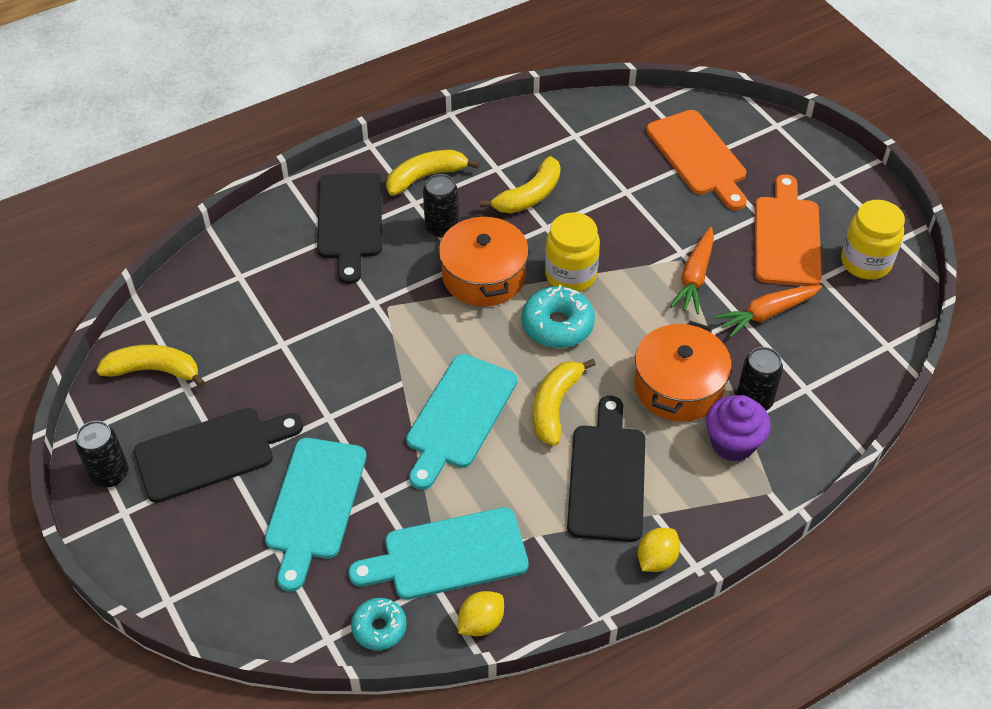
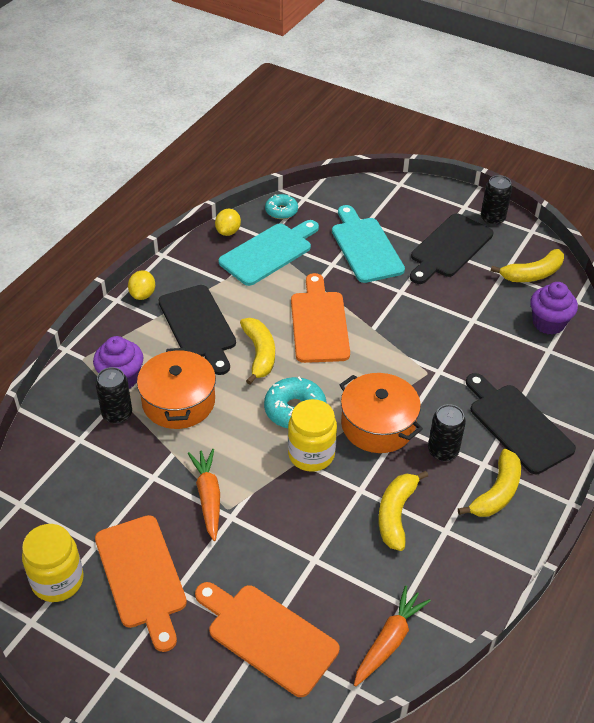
camera: 150 degrees right, 5 degrees down
(206, 304) = (548, 323): none -> purple cupcake
(459, 416) = (319, 323): turquoise cutting board -> orange cutting board
(766, 314) = (132, 489): orange carrot -> orange carrot (389, 641)

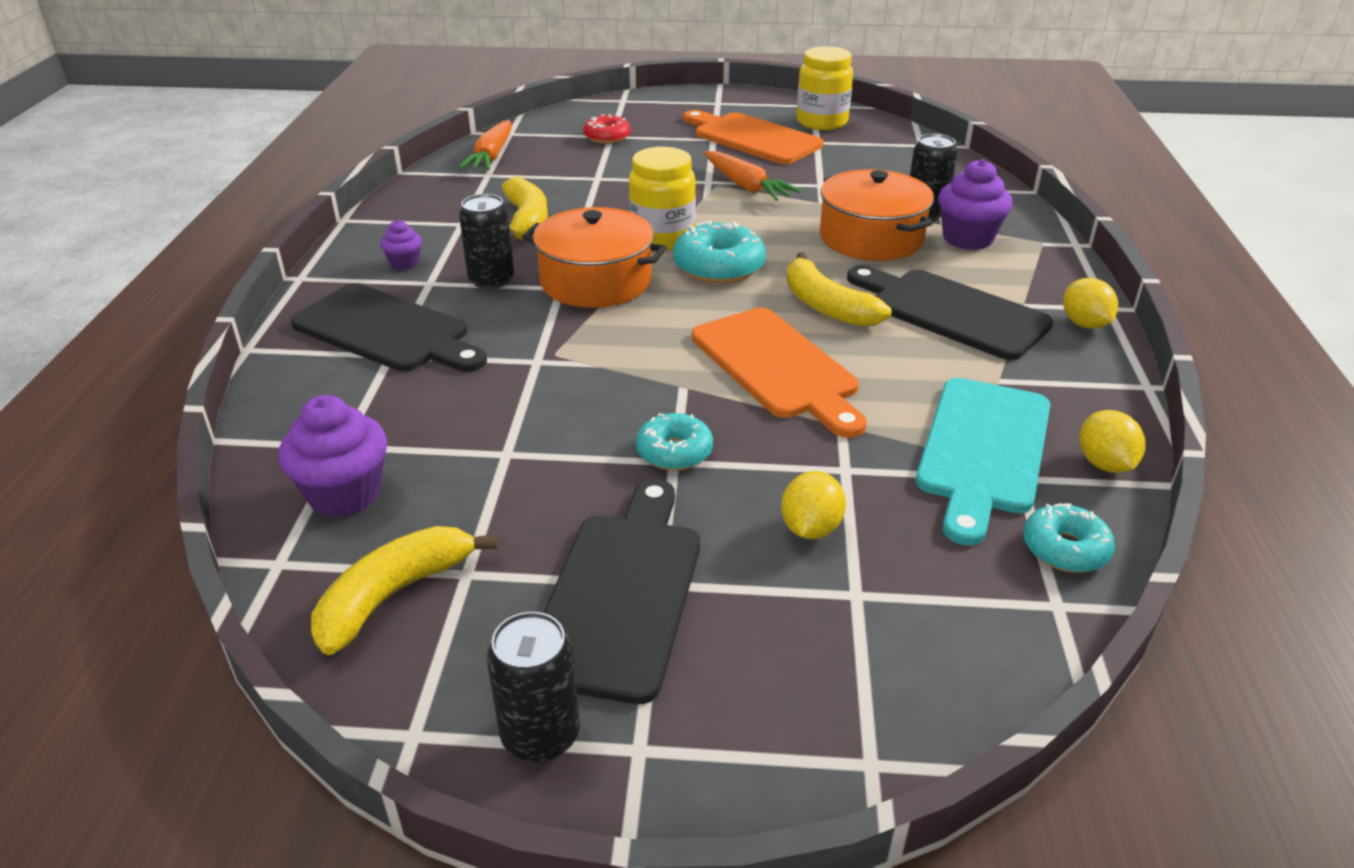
camera: 155 degrees right, 10 degrees down
(267, 636) = (607, 137): orange cutting board -> red donut
(365, 247) = (810, 528): turquoise cutting board -> yellow lemon
(398, 295) = (674, 452): none -> turquoise donut
(496, 492) = (404, 263): yellow banana -> purple cupcake

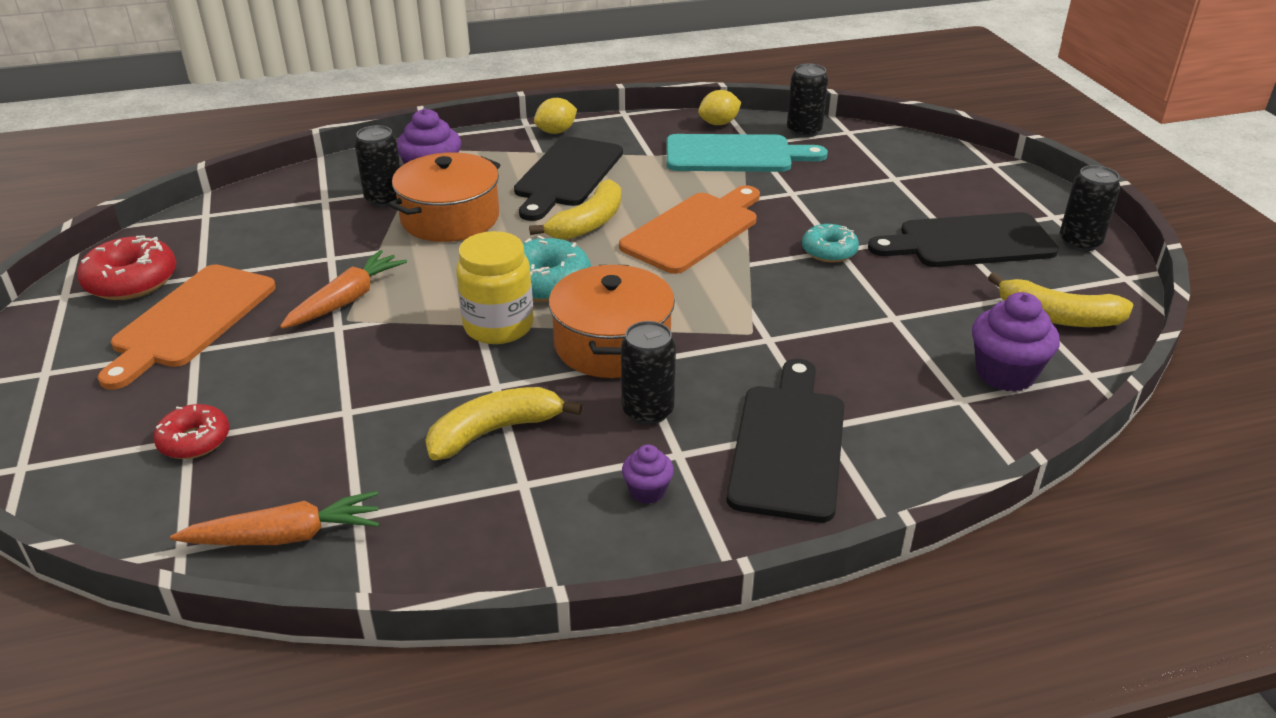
camera: 110 degrees left, 0 degrees up
(810, 528) = (856, 196): yellow lemon -> none
(822, 122) = (131, 281): yellow jar -> red donut
(1065, 549) = (804, 131): turquoise donut -> black can

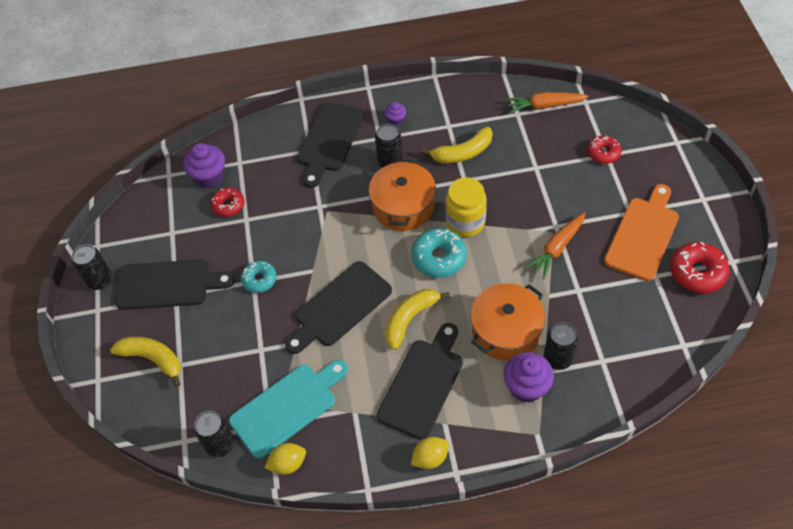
camera: 170 degrees left, 20 degrees up
(694, 230) = (339, 307): orange cutting board -> black cutting board
(735, 155) = (287, 407): turquoise cutting board -> turquoise cutting board turned 135 degrees clockwise
(938, 334) = (228, 205): none -> red donut
(1058, 317) = (157, 215): yellow banana -> yellow banana (153, 359)

